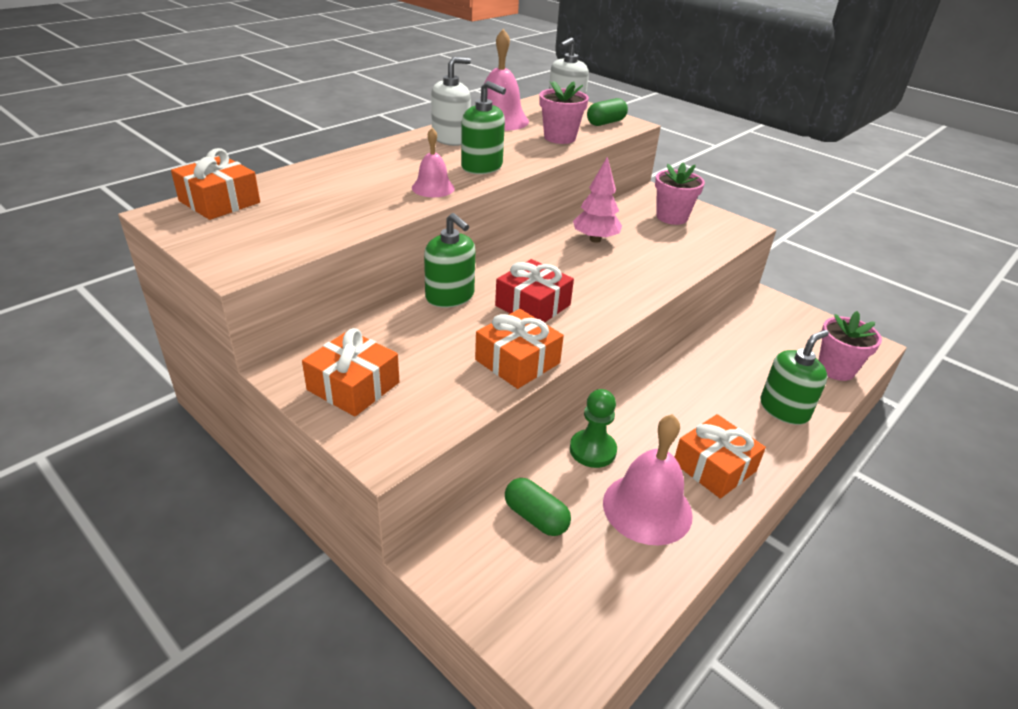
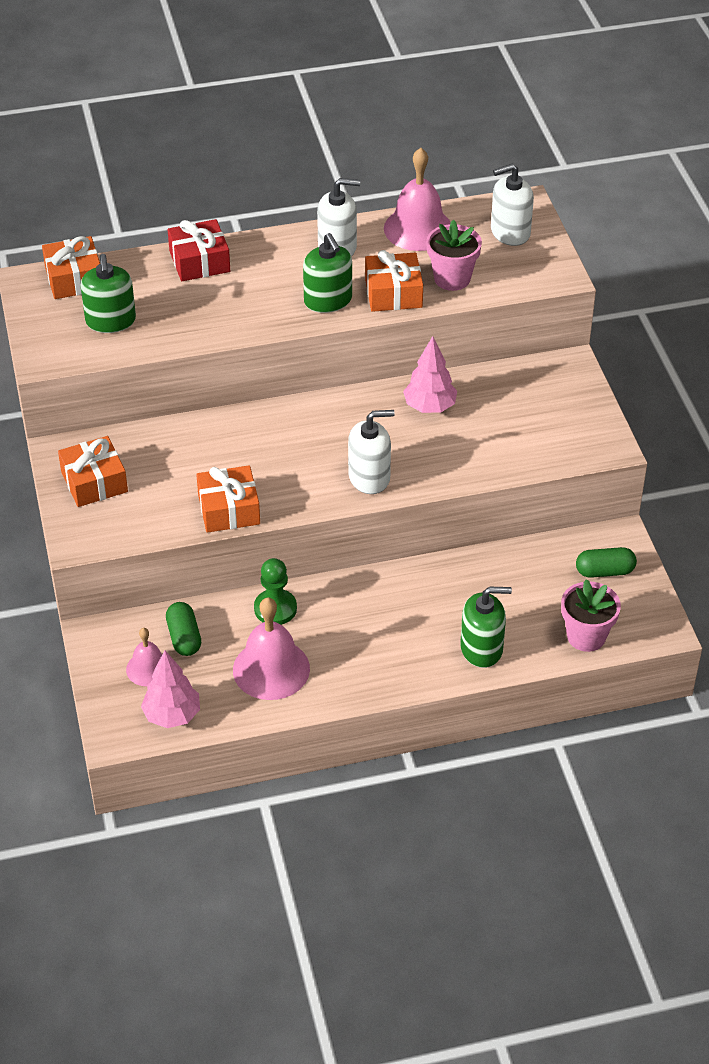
camera: 35 degrees right, 10 degrees up
(433, 188) = (257, 316): pink bell -> pink bell (148, 668)
(450, 296) = (232, 425): green soap dispenser -> green soap dispenser (111, 321)
(532, 305) = (293, 461): red gift -> red gift (199, 261)
(603, 611) = (172, 715): none -> pink tree
(606, 123) = (533, 267): green capsule -> green capsule (604, 571)
(608, 296) = (369, 477): none -> white soap dispenser
(671, 217) = (546, 406): pink flower pot -> none
(714, 467) = (359, 665): orange gift -> orange gift (393, 293)

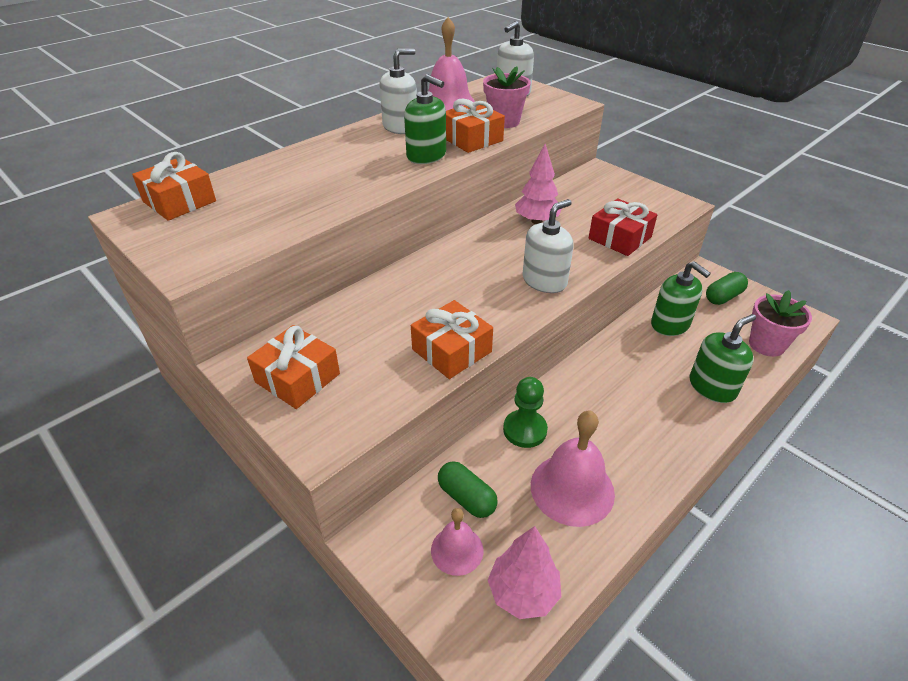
camera: 30 degrees left, 5 degrees down
(111, 321) = (240, 220): green soap dispenser -> green soap dispenser (670, 324)
(199, 261) = (293, 161): red gift -> red gift (619, 238)

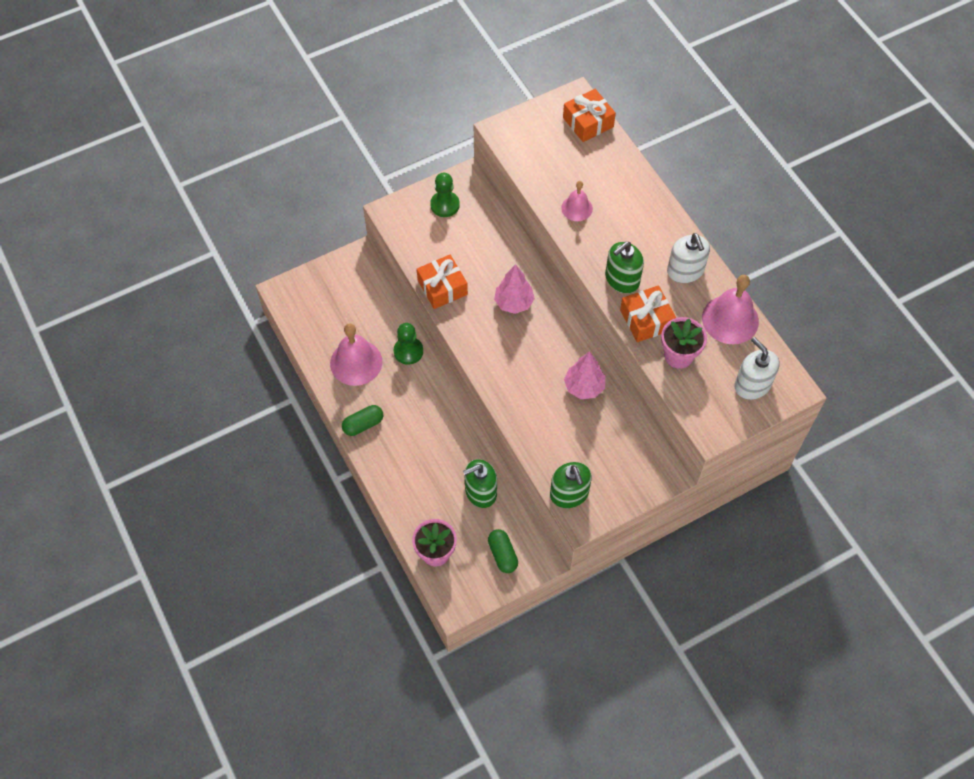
camera: 105 degrees right, 20 degrees up
(297, 378) = (445, 205): orange gift -> green pawn
(457, 550) = (339, 294): pink bell -> pink bell (577, 208)
(466, 498) = (370, 306): green capsule -> green capsule (363, 424)
(523, 592) = (305, 317): pink tree -> pink tree (514, 302)
(544, 281) = (498, 364): white soap dispenser -> none
(619, 238) = (541, 441): red gift -> none
(712, 387) = (406, 486): green soap dispenser -> green soap dispenser (569, 494)

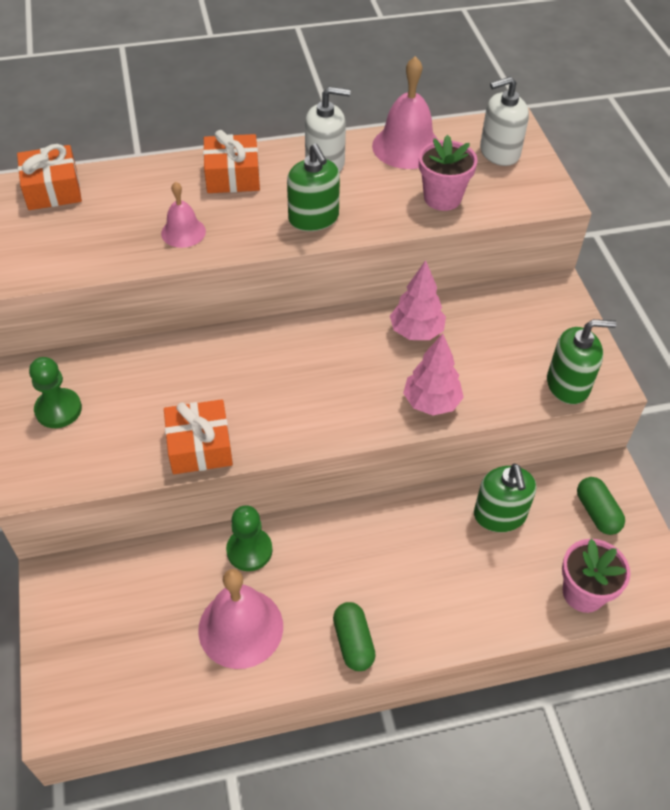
camera: 75 degrees left, 10 degrees down
(502, 554) = (597, 513): green capsule -> green capsule turned 75 degrees clockwise
(514, 302) = (261, 371): pink tree -> pink tree (431, 402)
(646, 320) = (382, 212): orange gift -> orange gift (232, 175)

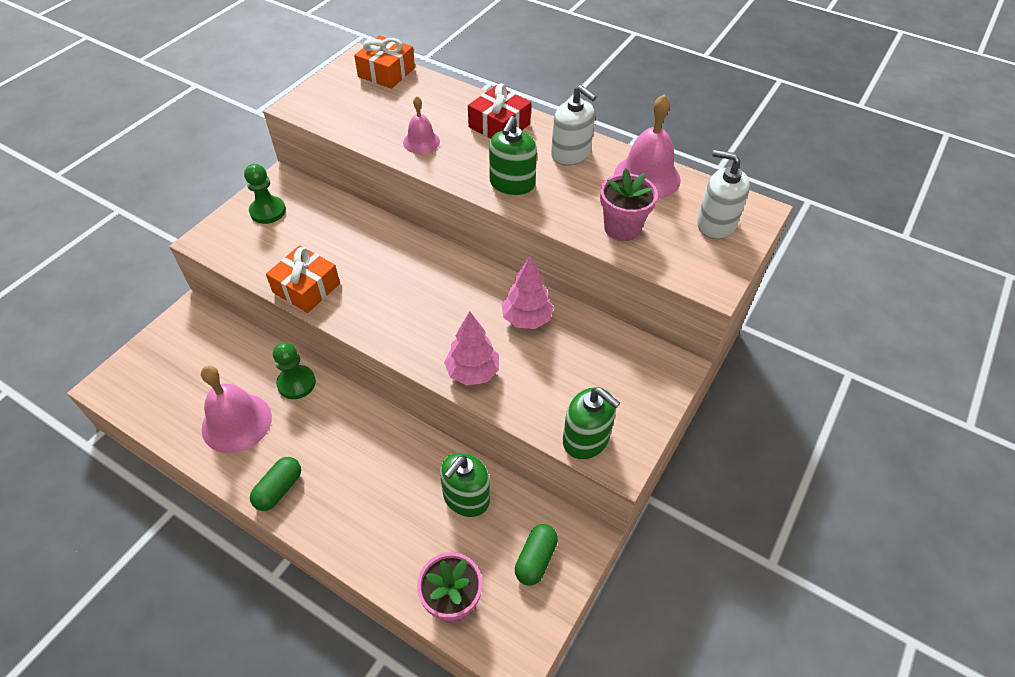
camera: 45 degrees right, 0 degrees up
(232, 175) = (499, 125): orange gift -> red gift

